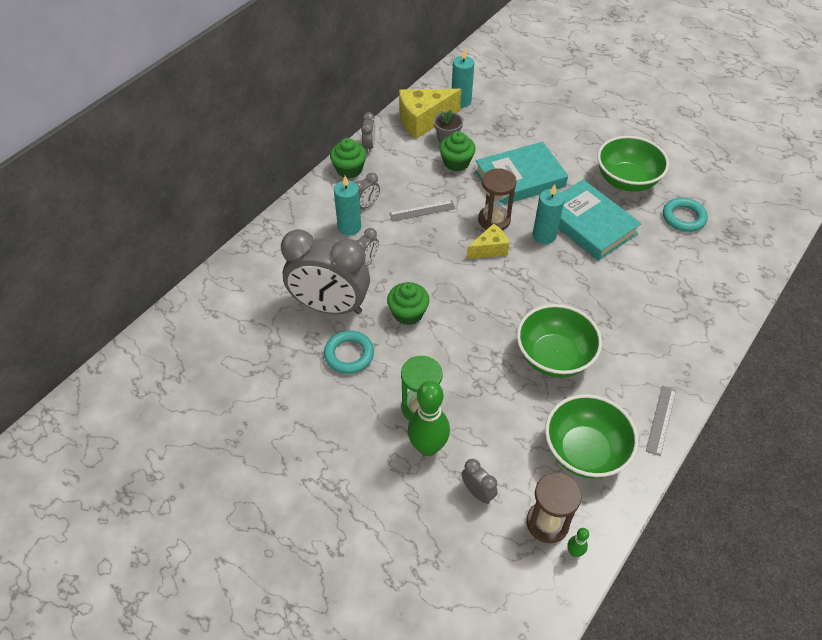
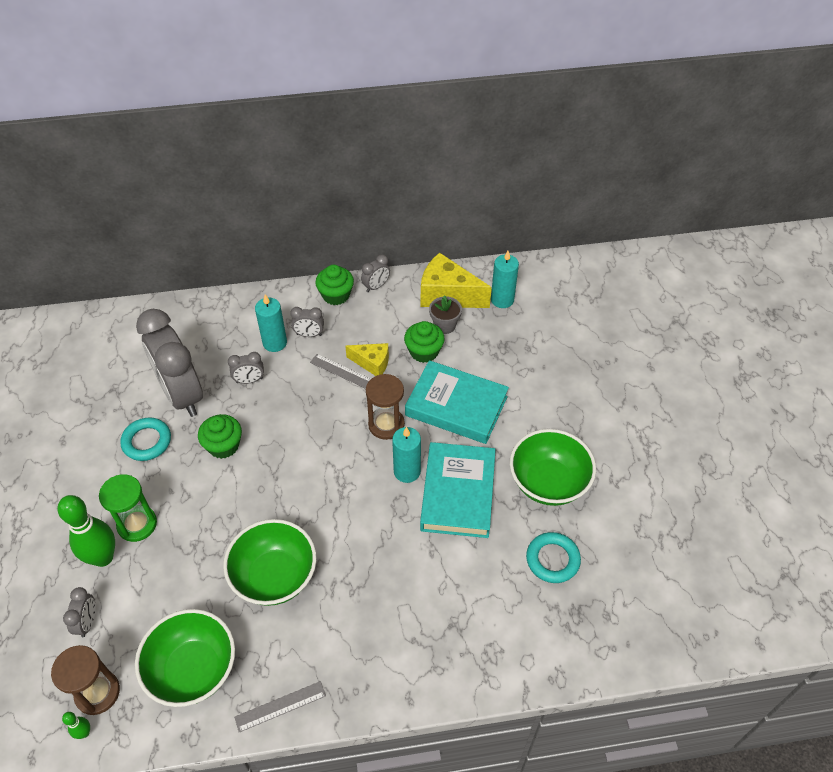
camera: 45 degrees right, 0 degrees up
(489, 249) = (349, 446): yellow cheese -> yellow cheese (372, 363)

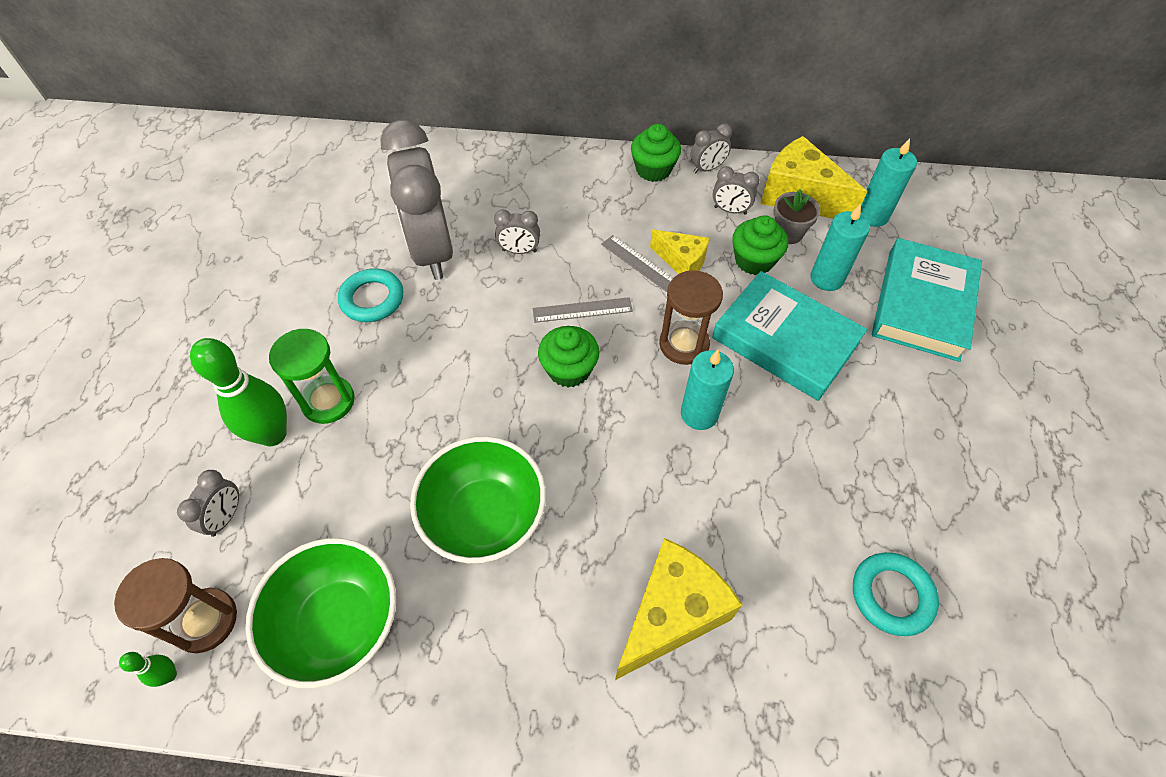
camera: 15 degrees right, 5 degrees up
(223, 445) = (465, 325): green cupcake -> green cupcake (569, 370)
(275, 343) = (563, 212): turquoise candle -> turquoise candle (826, 278)
(280, 706) = (442, 714): grey ruler -> grey ruler (582, 310)
(309, 334) = (608, 210): grey clock -> grey clock (730, 210)
(415, 606) = (671, 614): none -> yellow cheese
(458, 493) = (766, 461): turquoise book -> turquoise book (922, 304)
(548, 482) = (901, 477): green bowl -> none

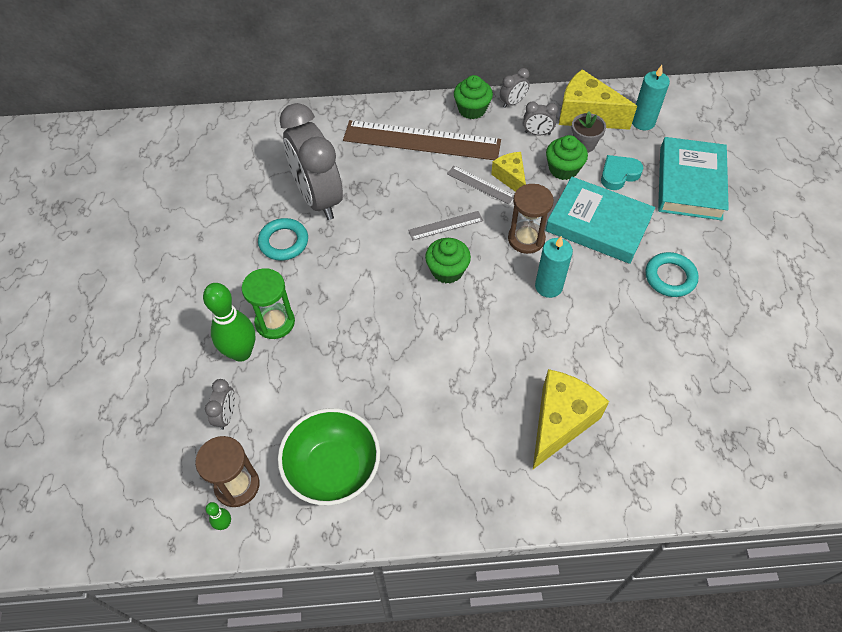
camera: 10 degrees left, 0 degrees up
(484, 517) = (415, 382): green bowl -> none
(519, 251) = (386, 188): grey clock -> none
(580, 199) = (421, 141): none -> brown ruler
(682, 261) = (510, 178): yellow cheese -> yellow cheese turned 135 degrees counterclockwise
(826, 278) = (618, 174): turquoise candle -> turquoise heart
(891, 595) = (703, 384): turquoise ring -> turquoise ring (670, 277)

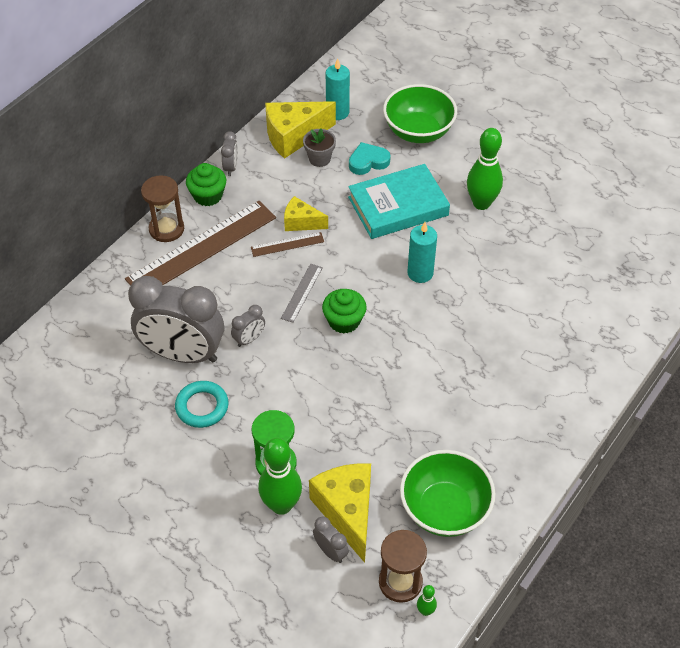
camera: 50 degrees left, 5 degrees down
(480, 185) = (287, 244): grey ruler -> brown ruler
(526, 239) = (366, 255): brown hourglass -> brown hourglass (166, 229)
(537, 133) = (278, 176): grey clock -> grey clock (249, 339)
(560, 422) = (532, 348): yellow cheese -> yellow cheese (347, 511)
(563, 169) = (328, 187): green cupcake -> none
(618, 174) = (368, 161): turquoise heart -> turquoise heart turned 60 degrees clockwise
(670, 277) = (481, 203): turquoise ring -> green bowling pin
(690, 183) = (418, 131): turquoise book -> green bowl

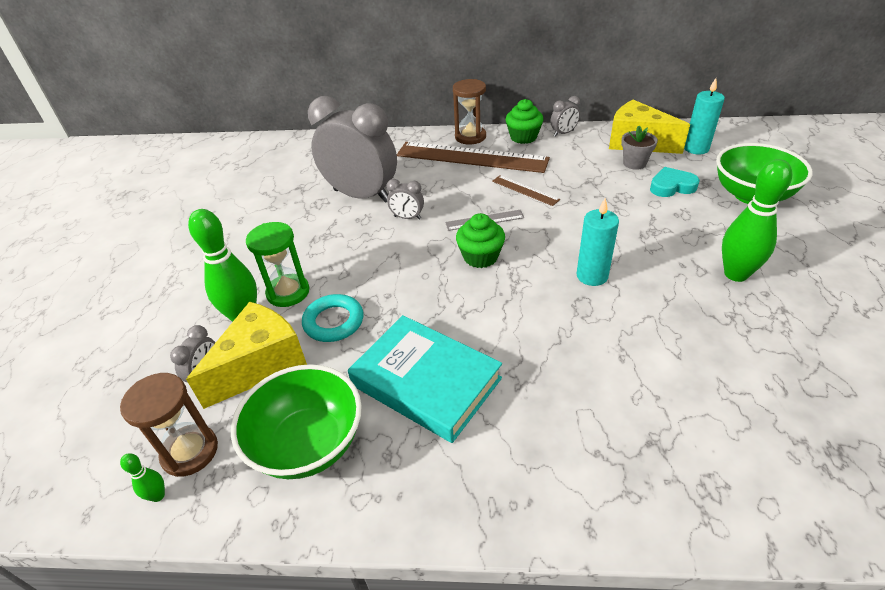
camera: 60 degrees right, 10 degrees down
(183, 354) = (362, 195): grey clock -> grey clock turned 135 degrees clockwise
(202, 407) = (318, 227): turquoise ring -> turquoise ring (334, 322)
(301, 222) = (556, 186): yellow cheese -> none
(368, 161) = (672, 186): turquoise heart -> turquoise heart turned 45 degrees counterclockwise
(398, 206) = (649, 225): turquoise book -> turquoise book (426, 382)

